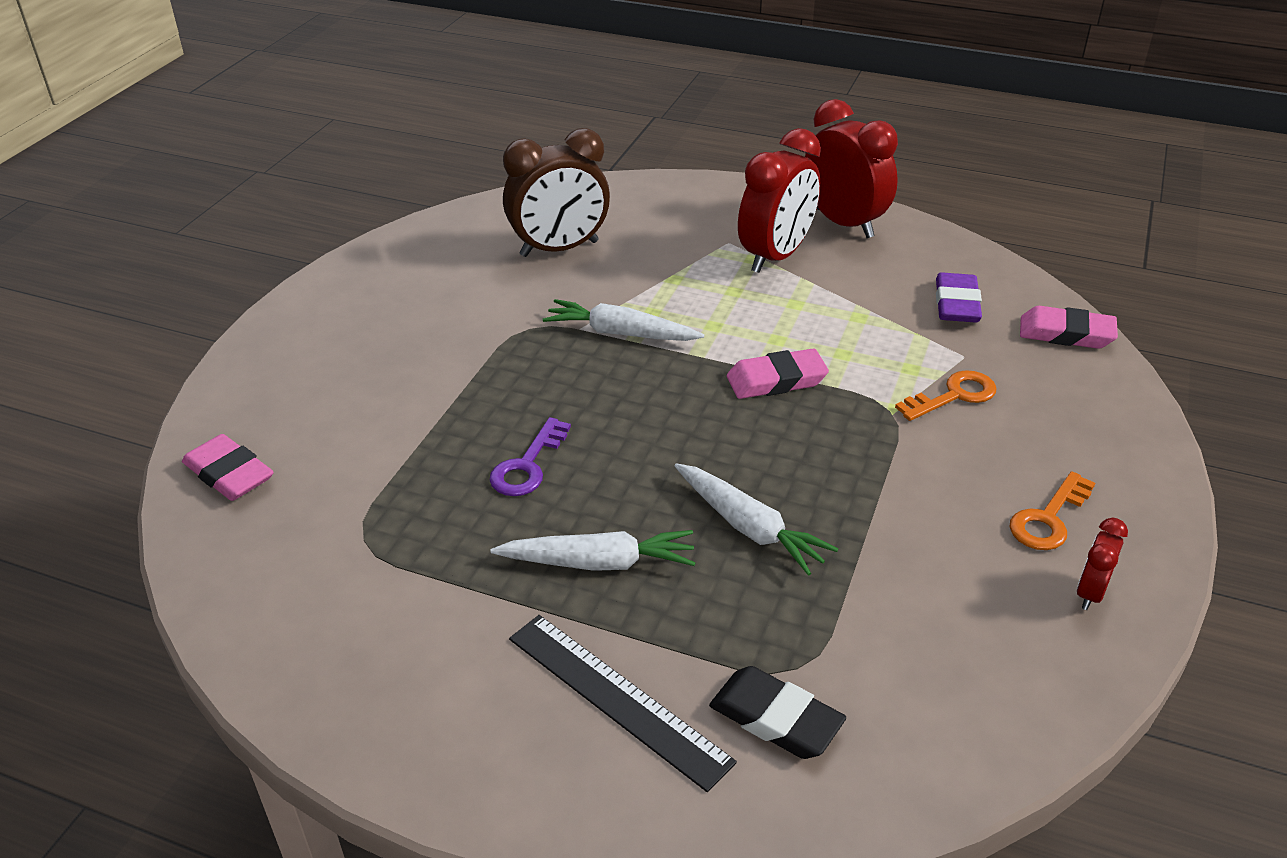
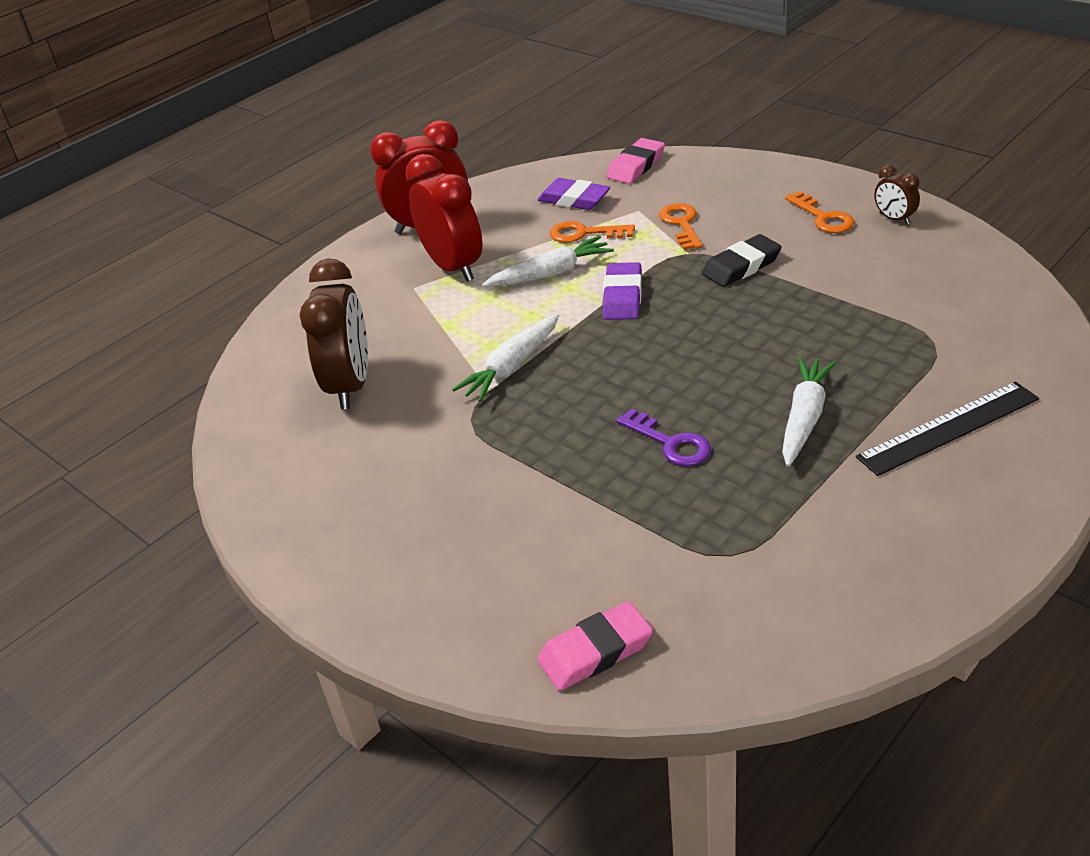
camera: 65 degrees left, 0 degrees up
(749, 527) = (789, 339): white carrot -> white carrot (550, 273)
(776, 380) = (622, 296): pink eraser -> purple eraser
(776, 718) = (978, 360): black eraser -> black eraser (741, 266)
(888, 326) = (584, 233): none -> orange key
(1090, 593) = (894, 219): red clock -> brown clock

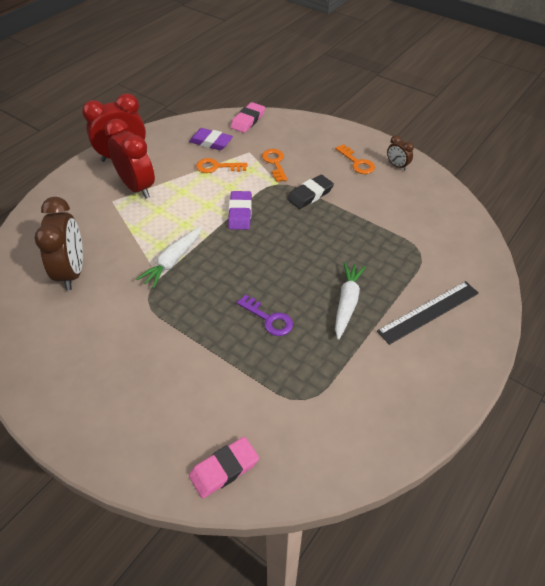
camera: 10 degrees left, 10 degrees up
(550, 273) = (197, 194): white carrot -> none

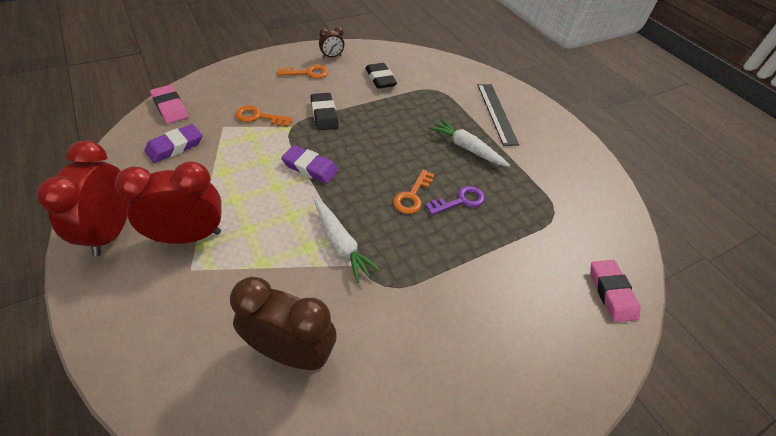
camera: 70 degrees left, 0 degrees up
(217, 167) = (222, 157): orange key -> orange key (412, 196)
(396, 208) = (380, 79): none -> black eraser

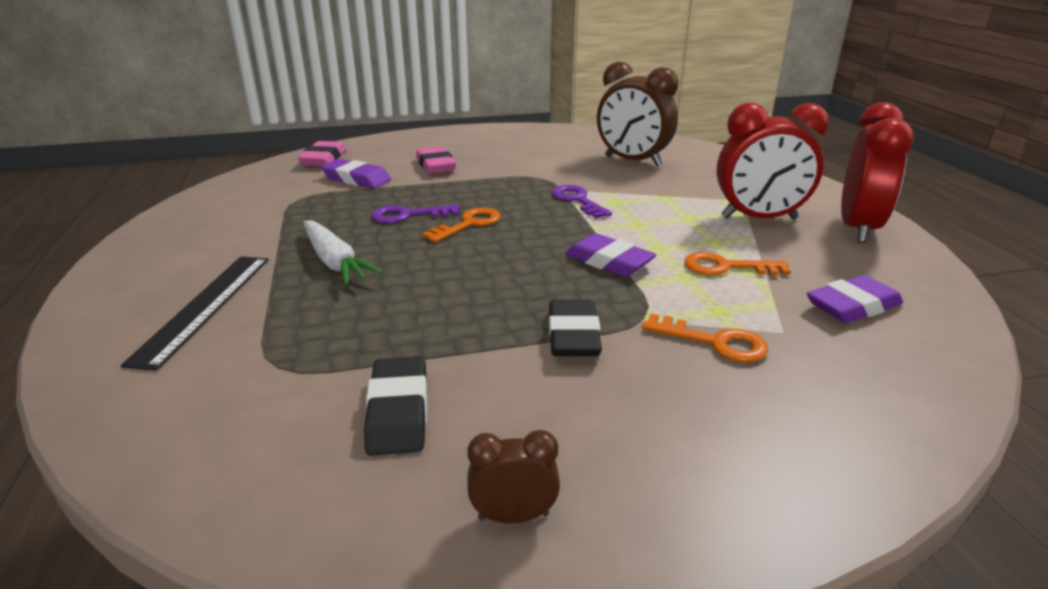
camera: 160 degrees left, 20 degrees down
(170, 107) = (929, 380): pink eraser -> pink eraser (435, 165)
(307, 73) = (603, 451): orange key -> orange key (726, 267)
(341, 244) = (577, 200): white carrot -> purple key
(543, 253) = (357, 179): none -> purple eraser

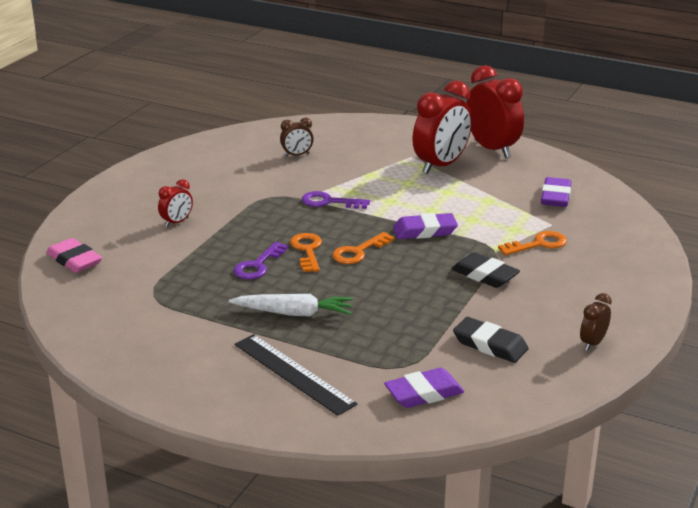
camera: 50 degrees left, 0 degrees up
(357, 179) = (150, 261): purple eraser -> purple eraser (424, 393)
(435, 165) = (177, 222): pink eraser -> red clock
(632, 161) = (297, 155): brown clock -> brown clock, size x0.48
(726, 267) = (478, 204): orange key -> orange key (358, 252)

